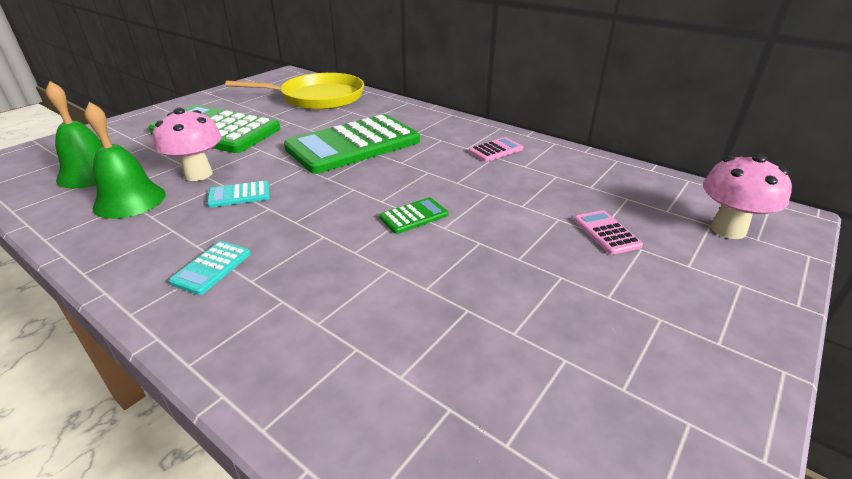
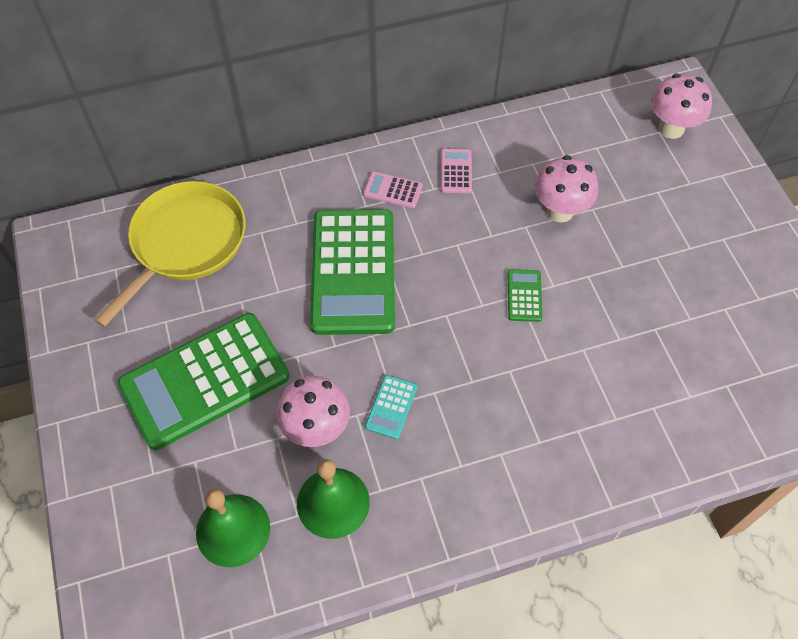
camera: 55 degrees left, 25 degrees up
(212, 268) = (505, 463): turquoise calculator -> none
(529, 203) = (560, 211): none -> pink mushroom
(606, 233) = (629, 195): pink calculator -> pink calculator (393, 190)

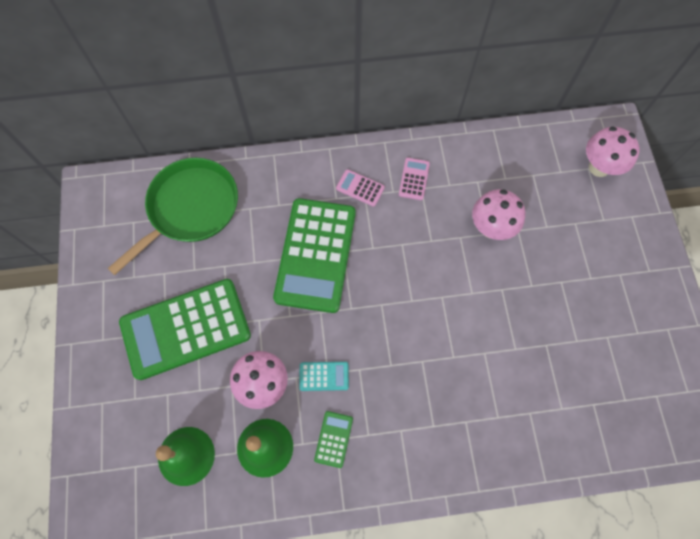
camera: 10 degrees right, 10 degrees up
(185, 243) = (190, 208): yellow pan -> green pan
(391, 407) = (324, 376): turquoise calculator -> turquoise calculator turned 120 degrees counterclockwise
(524, 296) = (447, 298): green calculator -> green calculator (333, 439)

